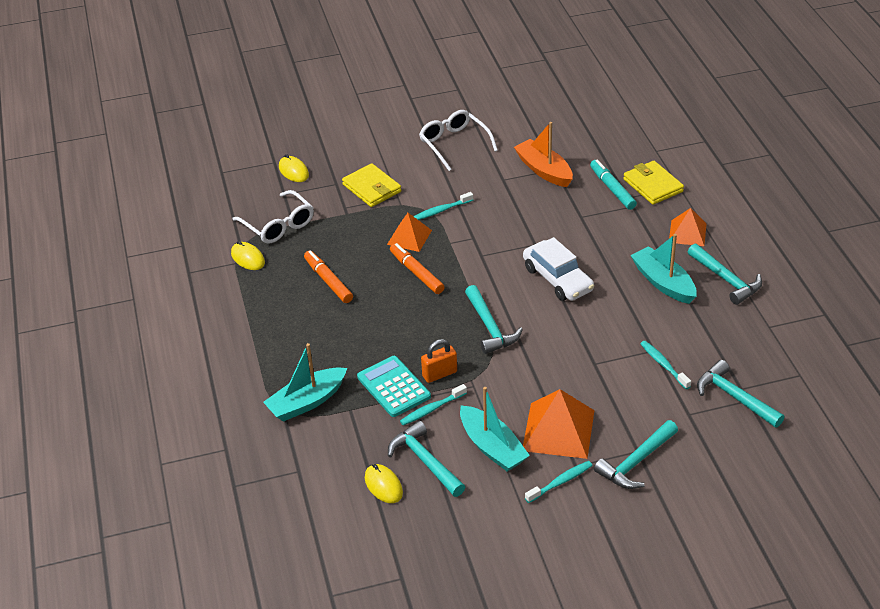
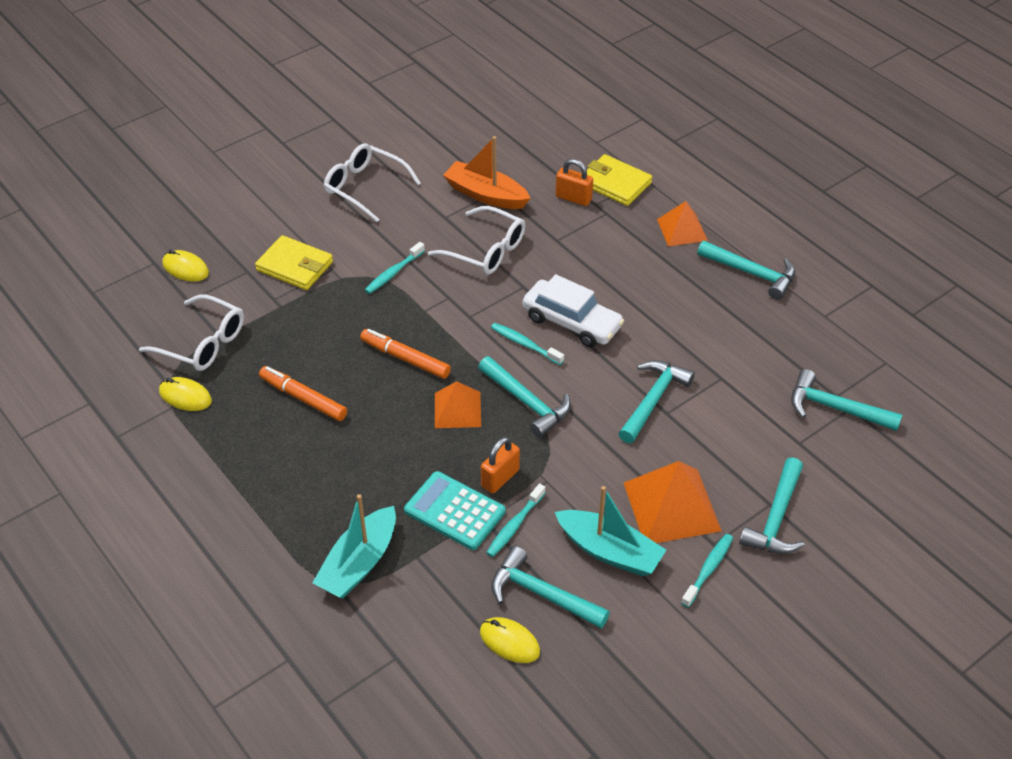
camera: 25 degrees left, 5 degrees up
(409, 237) = (373, 316): orange pyramid -> orange pyramid (457, 409)
(521, 211) = (486, 250): none -> white glasses
(589, 351) = (653, 400): none -> turquoise hammer
(612, 189) = (573, 198): turquoise marker -> orange padlock
(663, 283) = (688, 295): turquoise boat -> none
(663, 364) = (741, 392): turquoise toothbrush -> turquoise toothbrush (525, 344)

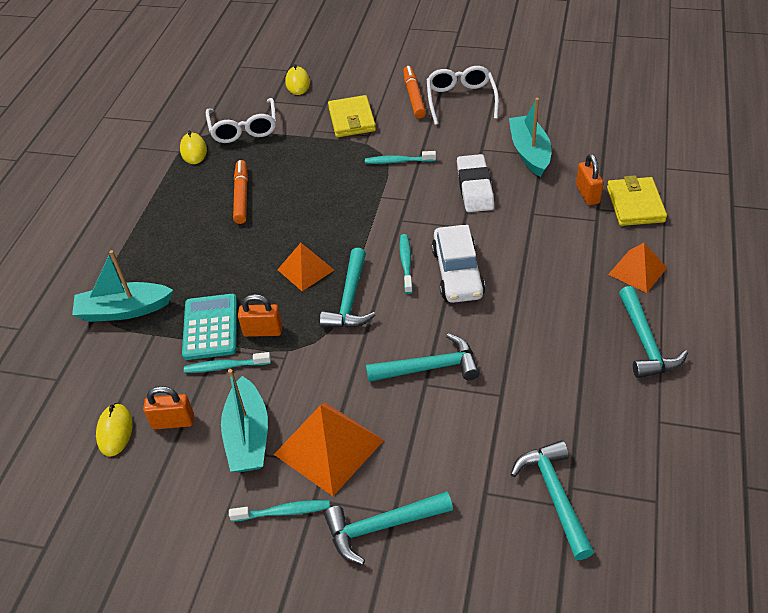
camera: 55 degrees right, 0 degrees up
(405, 358) = (325, 216): orange marker -> orange marker (414, 96)
(486, 195) = (529, 152): orange boat -> turquoise boat
(486, 250) = (475, 187): white glasses -> white eraser
(541, 594) = (173, 422): turquoise hammer -> orange padlock

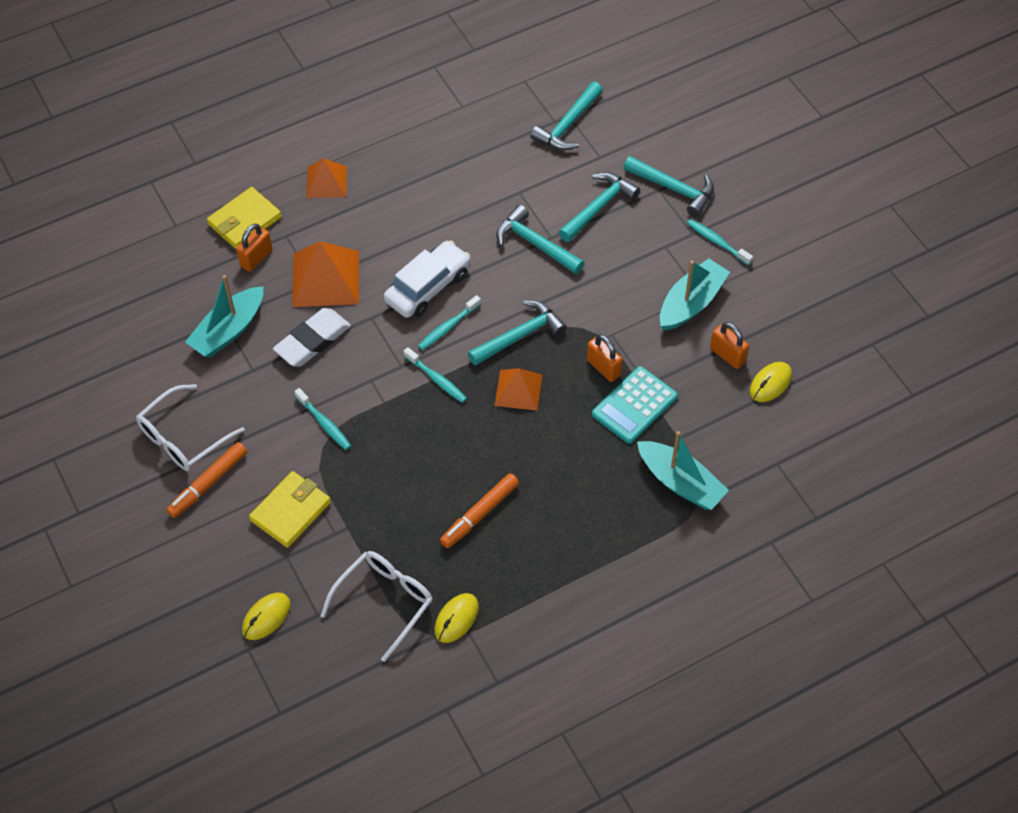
camera: 135 degrees left, 10 degrees up
(225, 366) = (656, 364): turquoise toothbrush -> turquoise toothbrush (436, 379)
(328, 447) = (652, 253): orange pyramid -> orange pyramid (325, 278)
(645, 342) = (398, 143): turquoise hammer -> turquoise hammer (598, 207)

